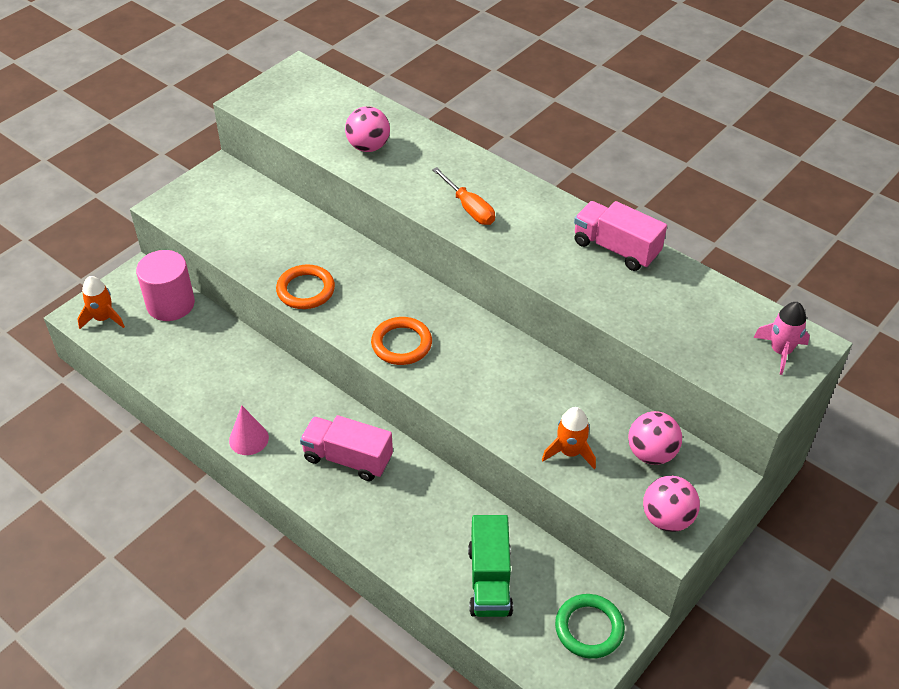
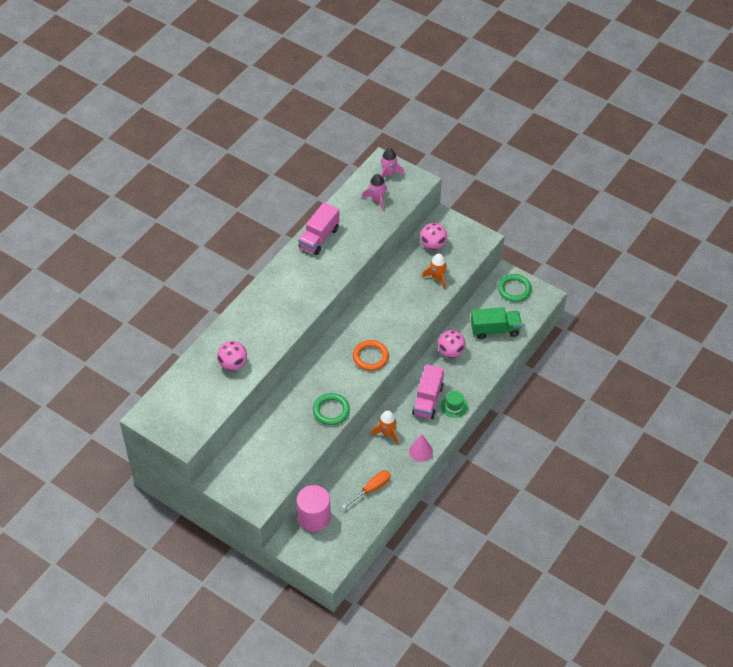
camera: 95 degrees left, 5 degrees up
(103, 318) = (331, 555): orange rocket -> orange rocket (387, 433)
(305, 290) = (331, 410): orange ring -> green ring
(328, 495) = (454, 406): none -> green hat
(469, 208) = (290, 307): orange screwdriver -> orange screwdriver (371, 489)
(667, 518) = (472, 240): pink ball -> pink ball (450, 352)
(712, 329) = (377, 199): none -> pink rocket

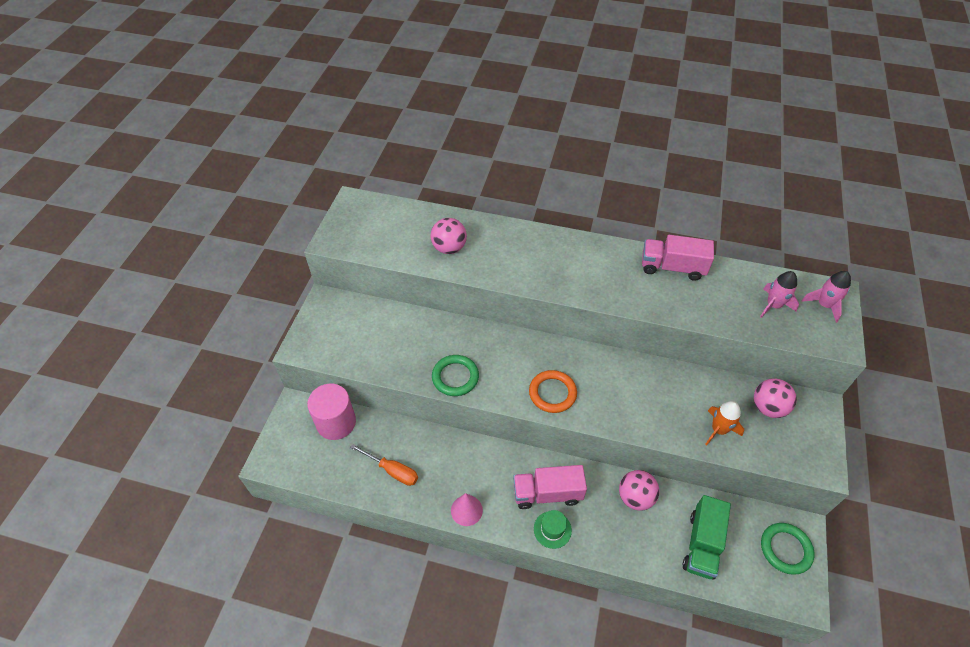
camera: 70 degrees right, 0 degrees up
(387, 433) = (479, 462): orange rocket -> none
(495, 330) = (702, 544): green truck -> green truck turned 45 degrees clockwise

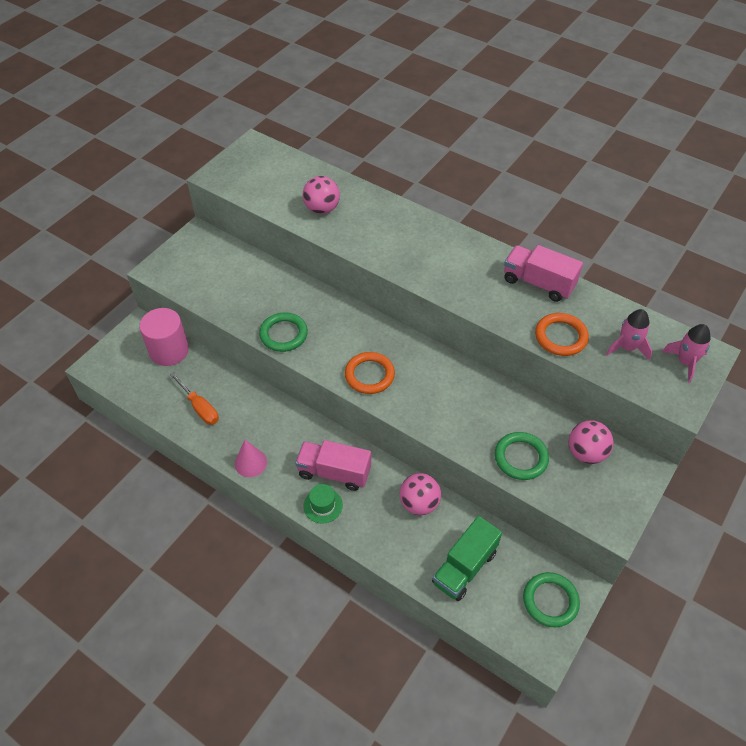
camera: 20 degrees right, 0 degrees up
(716, 311) = (561, 337): none -> orange ring
(718, 430) = (521, 458): orange rocket -> green ring

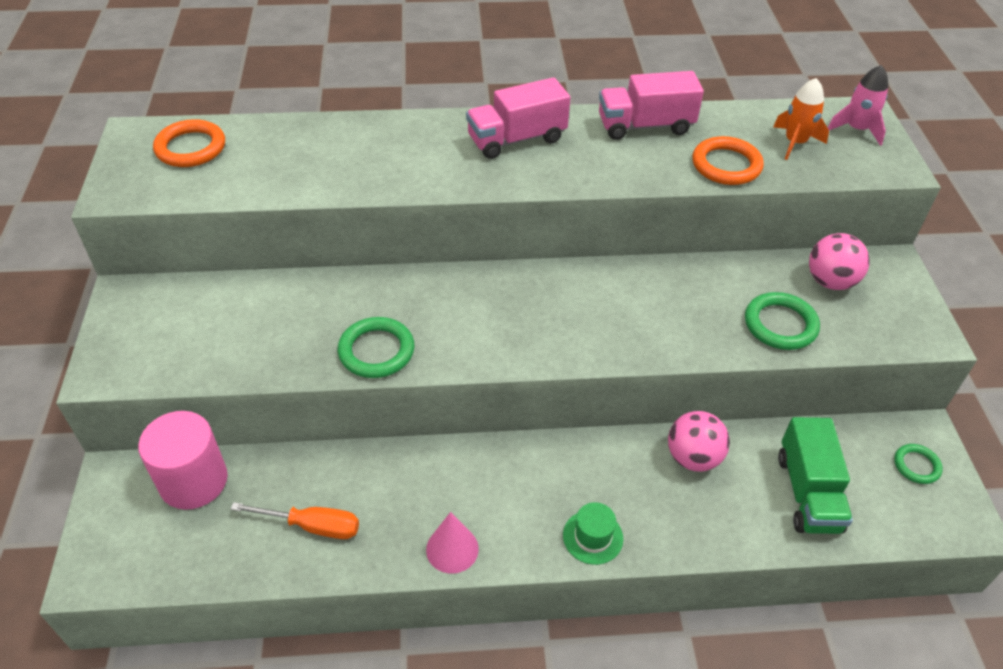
camera: 40 degrees left, 5 degrees down
(322, 209) = (312, 165): pink ball -> none
(334, 472) = (566, 489): pink truck -> pink truck (517, 139)
(369, 375) = (532, 336): orange ring -> orange ring (191, 148)
(550, 601) = (916, 466): green ring -> green ring, size x0.62
(627, 347) = (795, 143): pink rocket -> orange rocket

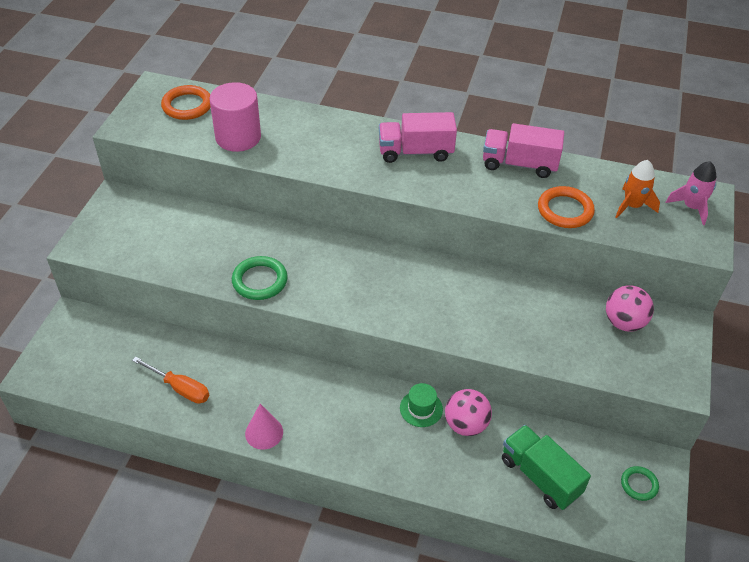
camera: 20 degrees right, 0 degrees up
(193, 481) = (119, 335): pink cylinder -> pink cylinder (238, 137)
(593, 537) = (364, 456): green hat -> green hat (421, 408)
(780, 324) = (563, 344): green ring -> none
(808, 492) = (540, 476): green truck -> green truck turned 120 degrees clockwise

